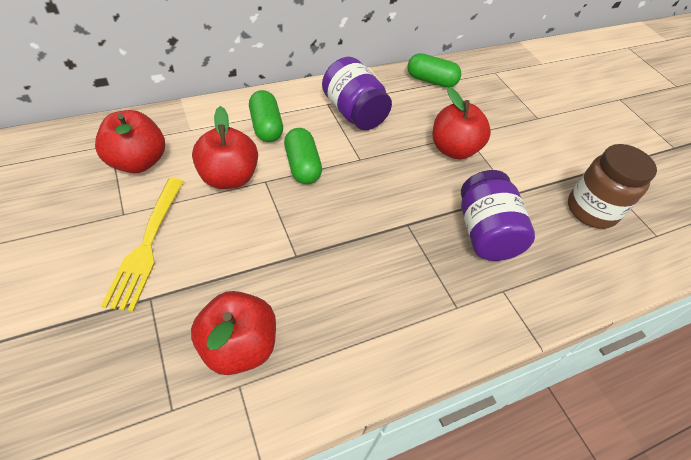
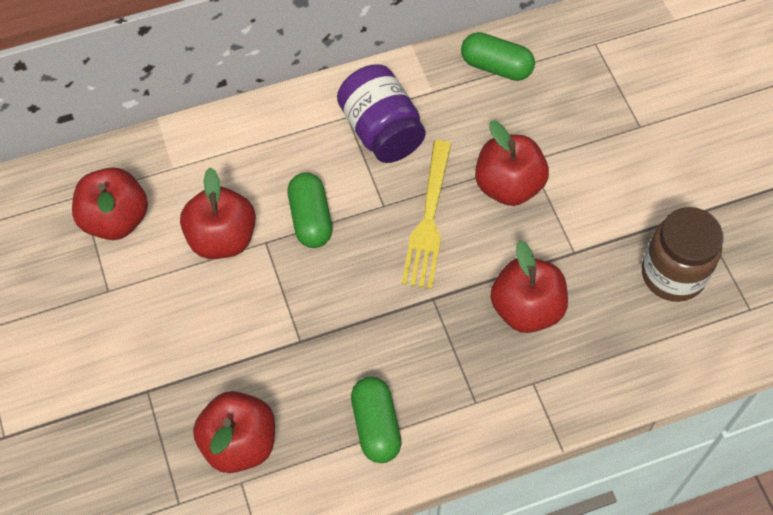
camera: 10 degrees right, 10 degrees up
(147, 244) = (138, 328): yellow fork -> yellow fork (428, 218)
(266, 127) = (266, 159): green capsule -> green capsule (376, 426)
(485, 233) = (526, 309): purple jar -> red apple

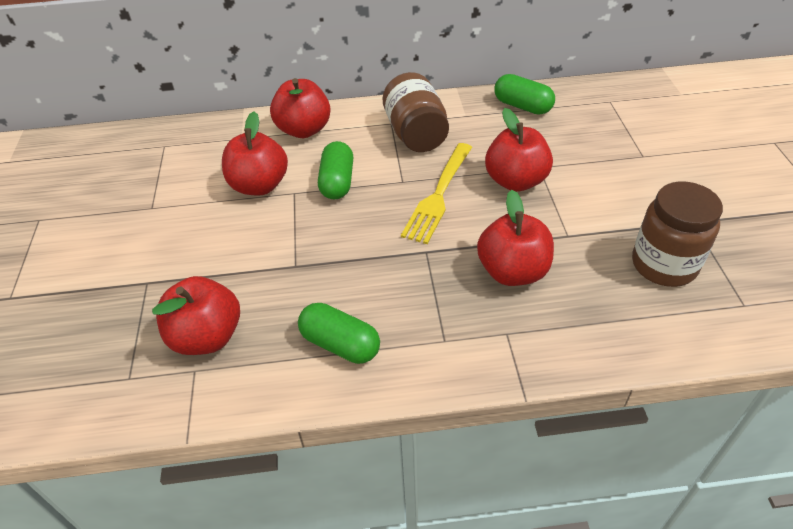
camera: 15 degrees right, 15 degrees down
(115, 219) = (181, 163): red apple -> red apple (304, 130)
(376, 426) = (340, 344): green capsule -> green capsule turned 60 degrees counterclockwise
(381, 130) = (416, 134): purple jar -> brown jar

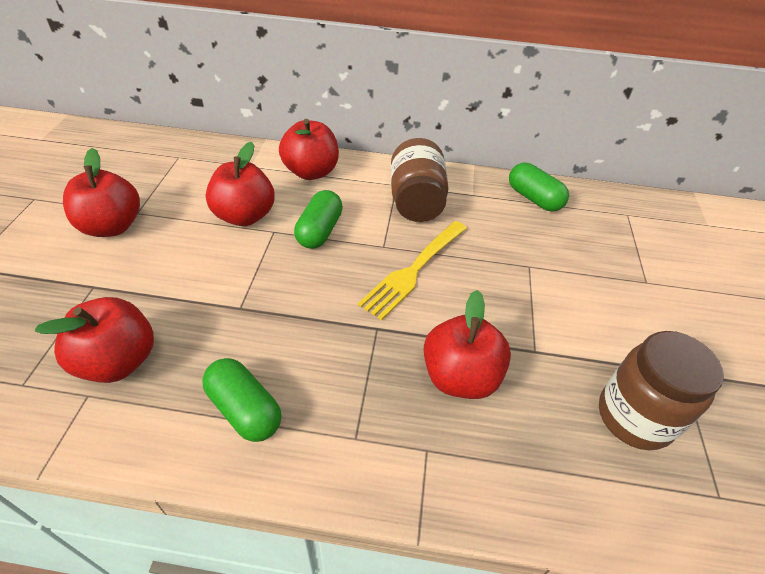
camera: 10 degrees right, 0 degrees up
(515, 181) = (499, 275): red apple -> red apple (112, 226)

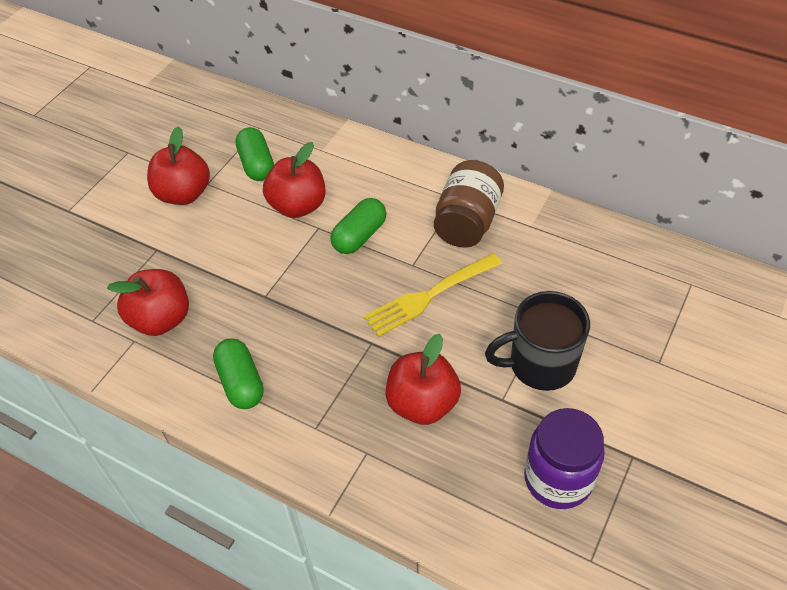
camera: 25 degrees right, 5 degrees up
(311, 172) = (377, 168): red apple -> none
(534, 198) = (595, 244): green capsule -> green capsule (257, 164)
(550, 309) = (540, 364): none -> black mug
(634, 417) = (558, 479): brown jar -> purple jar

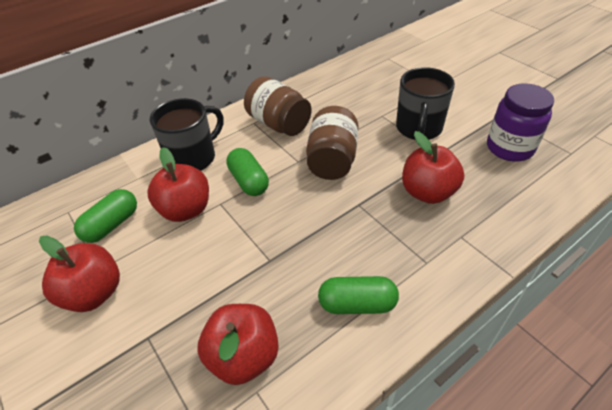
camera: 65 degrees left, 5 degrees down
(257, 164) = (112, 225): green capsule -> green capsule turned 60 degrees counterclockwise
(370, 176) = (193, 158): none -> black mug
(430, 295) = (332, 160): yellow fork -> brown jar

